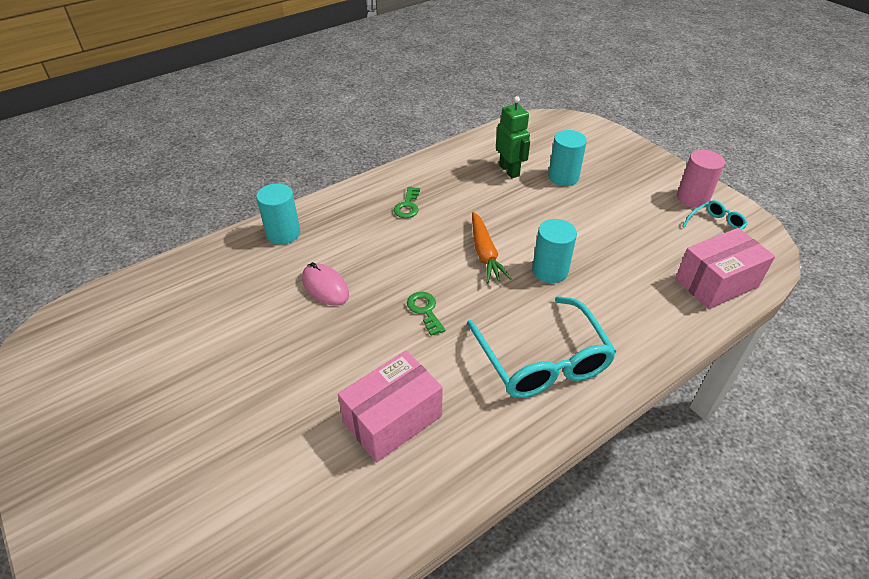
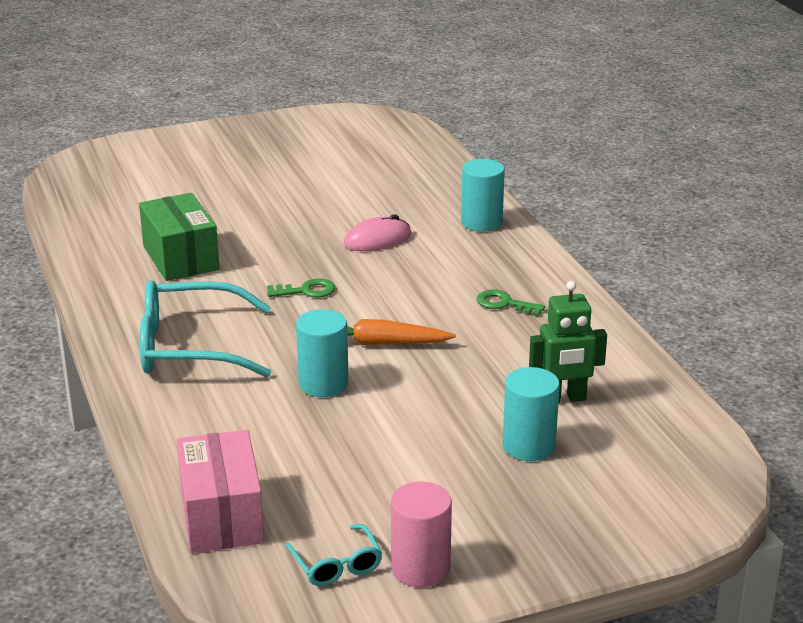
camera: 105 degrees right, 15 degrees down
(393, 419) = (180, 258): pink box -> green box

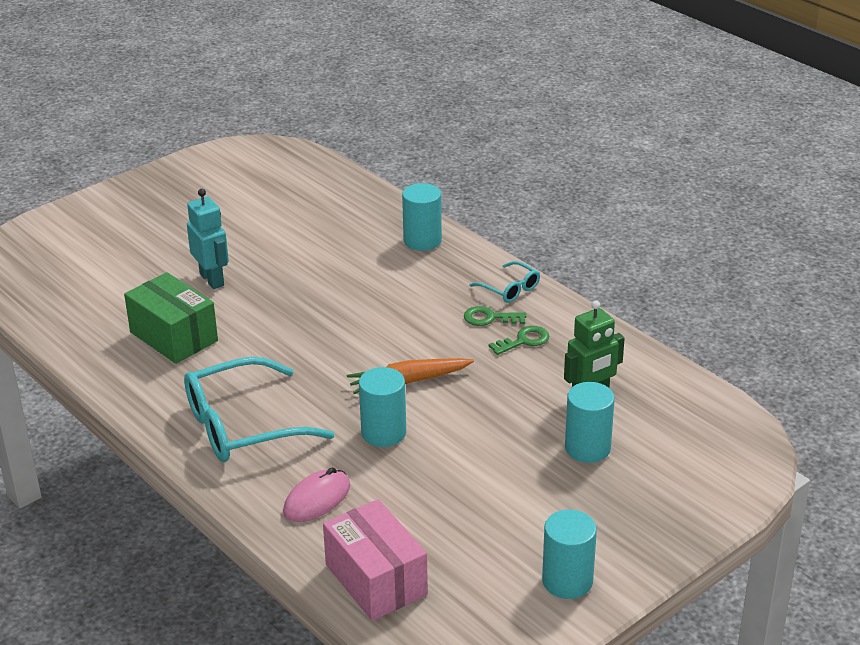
camera: 20 degrees left, 5 degrees up
(251, 217) = (212, 279): none -> turquoise robot
(306, 291) = (311, 344): green key -> green key (524, 341)
(337, 565) = (499, 597): turquoise glasses -> turquoise glasses (510, 289)
(377, 240) = (342, 278): pink mouse -> pink mouse (317, 499)
(420, 568) = (567, 581): pink cylinder -> turquoise cylinder

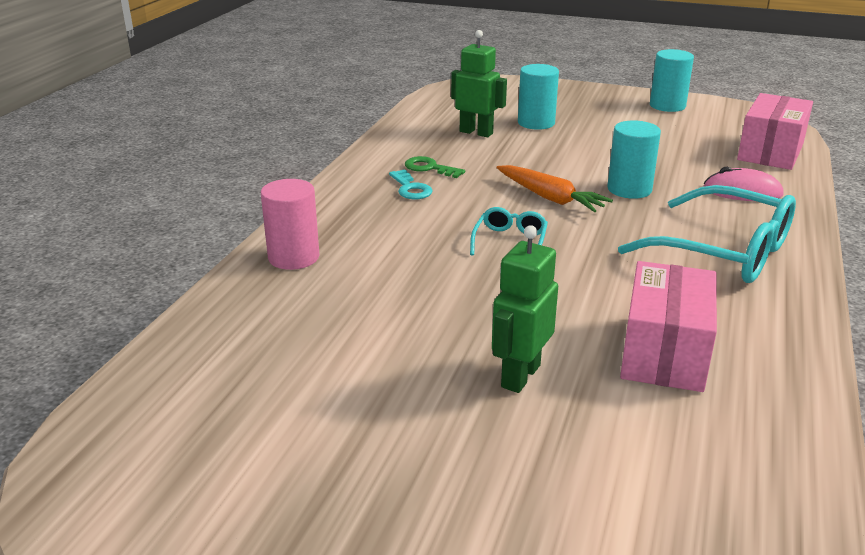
camera: 120 degrees left, 5 degrees down
(173, 336) = (664, 353): green box -> pink box
(212, 279) = (520, 376): turquoise robot -> green robot
(422, 241) = (293, 257): turquoise cylinder -> pink cylinder
(490, 318) = (410, 188): green key -> turquoise key
(510, 289) = (351, 191): turquoise glasses -> turquoise glasses (510, 241)

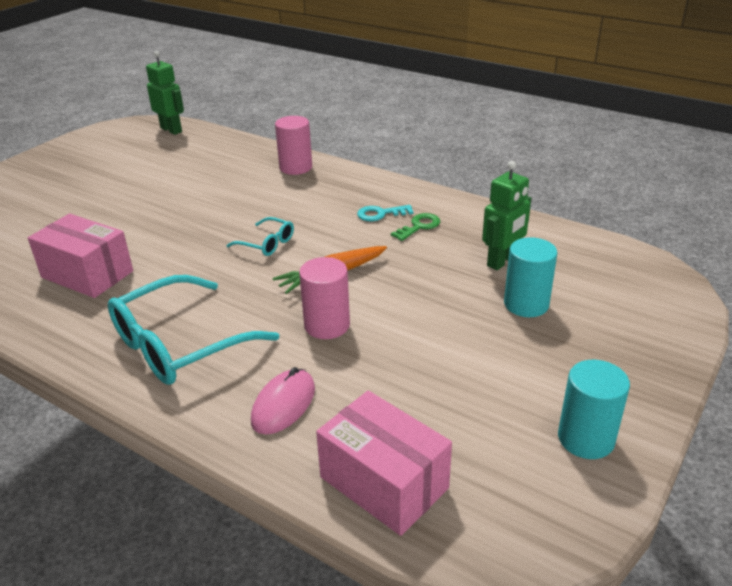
camera: 105 degrees right, 5 degrees up
(520, 376) = (115, 222): green robot -> green robot (171, 130)
(629, 189) = (327, 325): turquoise cylinder -> pink cylinder

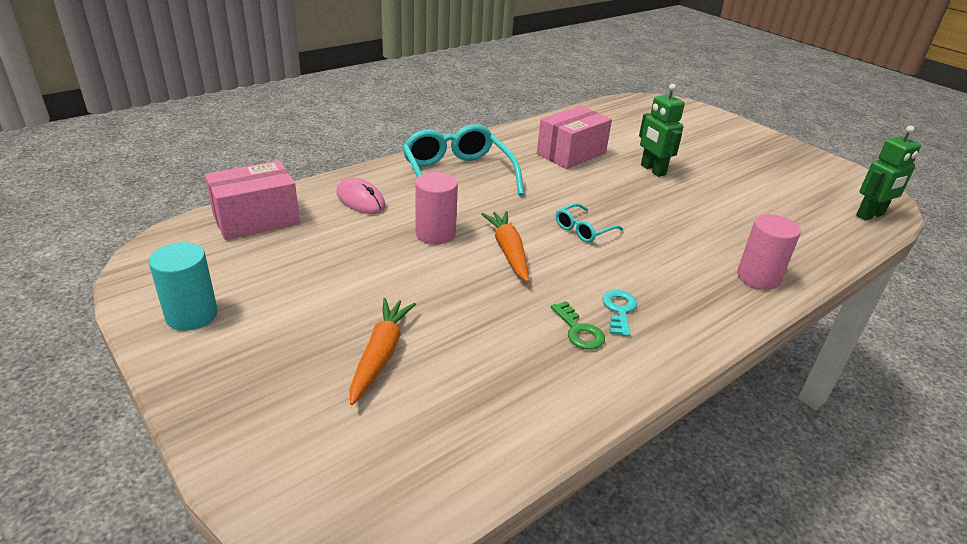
camera: 105 degrees right, 0 degrees up
(502, 261) = (470, 369): green robot -> green robot (652, 170)
(526, 304) = (380, 355): turquoise cylinder -> orange carrot

